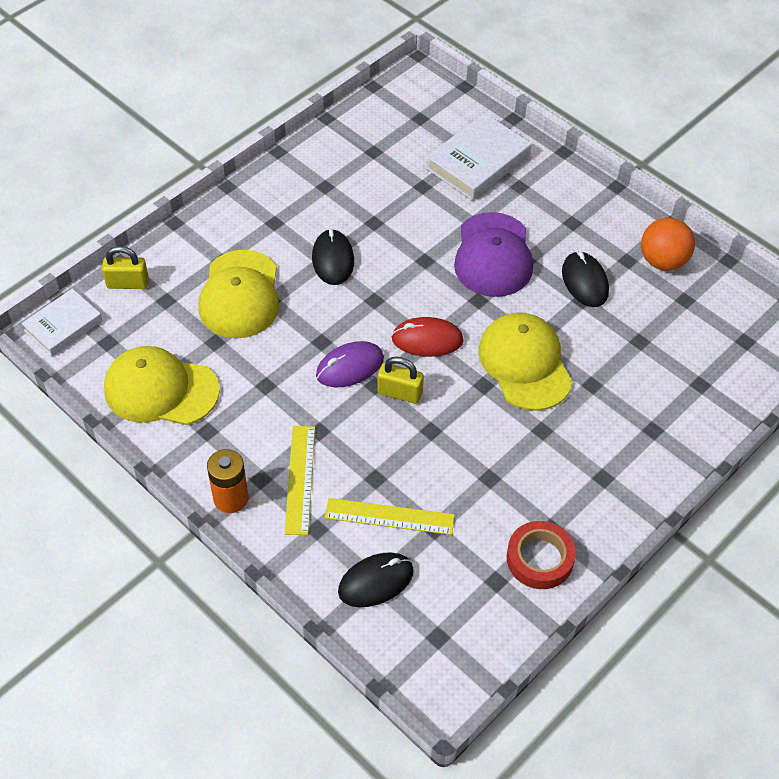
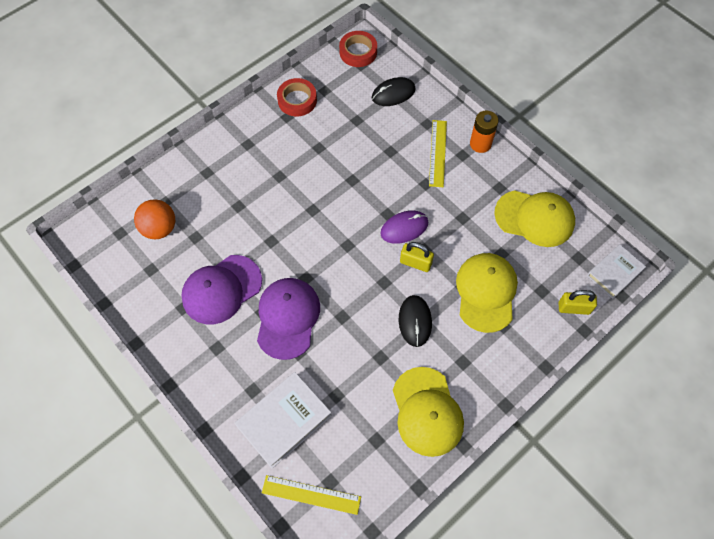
camera: 175 degrees left, 10 degrees up
(389, 516) = (383, 128): yellow ruler -> yellow ruler (311, 495)
(400, 393) = (370, 207): yellow padlock -> yellow padlock (415, 263)
(427, 339) = (348, 246): red mouse -> none
(446, 665) = (358, 52): none -> red tape
(525, 364) = (281, 224): yellow cap -> yellow cap (427, 411)
(585, 281) = (221, 289): black mouse -> purple cap
(663, 261) = (155, 305): orange ball -> orange ball (159, 228)

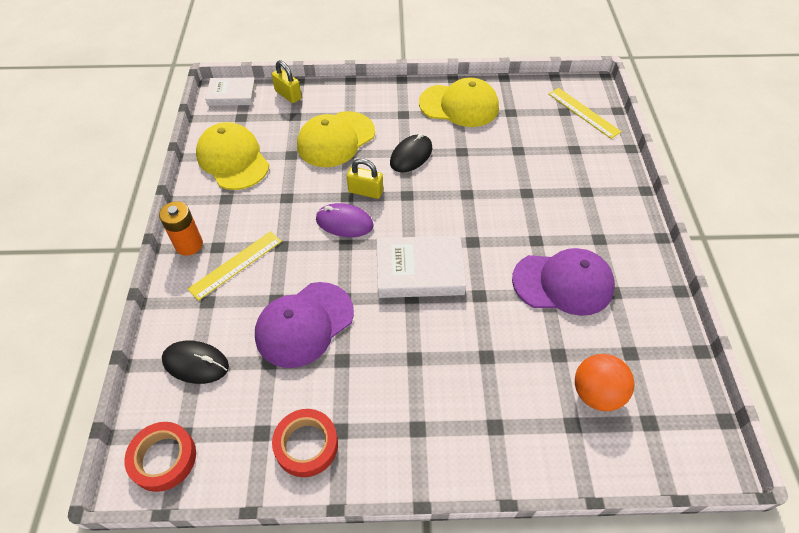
camera: 140 degrees left, 10 degrees down
(284, 421) = (573, 159): white book -> white book (419, 271)
(287, 318) = (516, 221): purple cap -> purple cap (304, 324)
(415, 263) = (365, 191): yellow padlock -> yellow padlock turned 45 degrees counterclockwise
(427, 411) = (459, 105): yellow cap -> yellow cap turned 75 degrees clockwise

